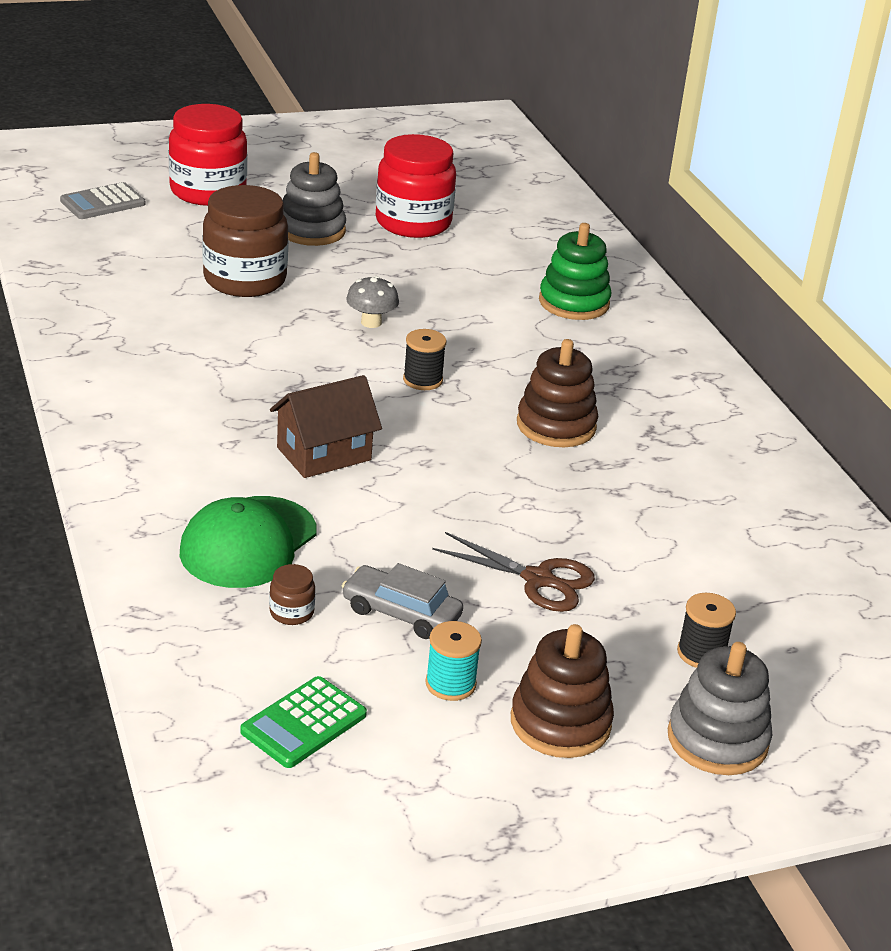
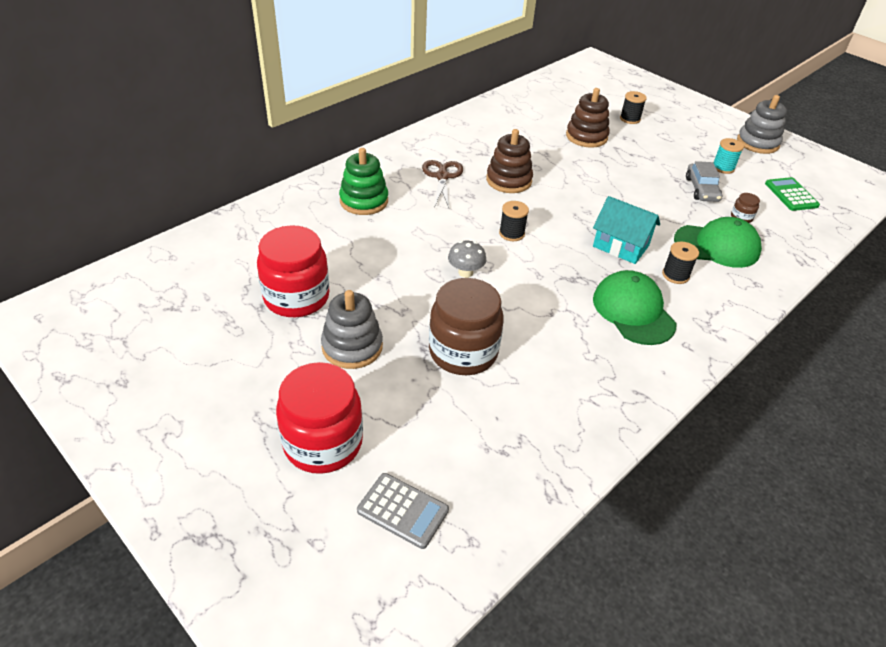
camera: 115 degrees left, 10 degrees up
(195, 404) = (633, 311): none -> green cap
(225, 470) = (675, 275): none -> black spool
(303, 723) = (791, 195): green calculator -> green calculator turned 120 degrees counterclockwise
(324, 454) = (621, 246): brown house -> turquoise house
(538, 579) = (635, 161): brown scissors -> brown scissors (442, 177)
(560, 723) = (708, 140): brown stacking toy -> brown stacking toy (586, 137)
(717, 740) = (671, 110): grey stacking toy -> grey stacking toy (757, 143)

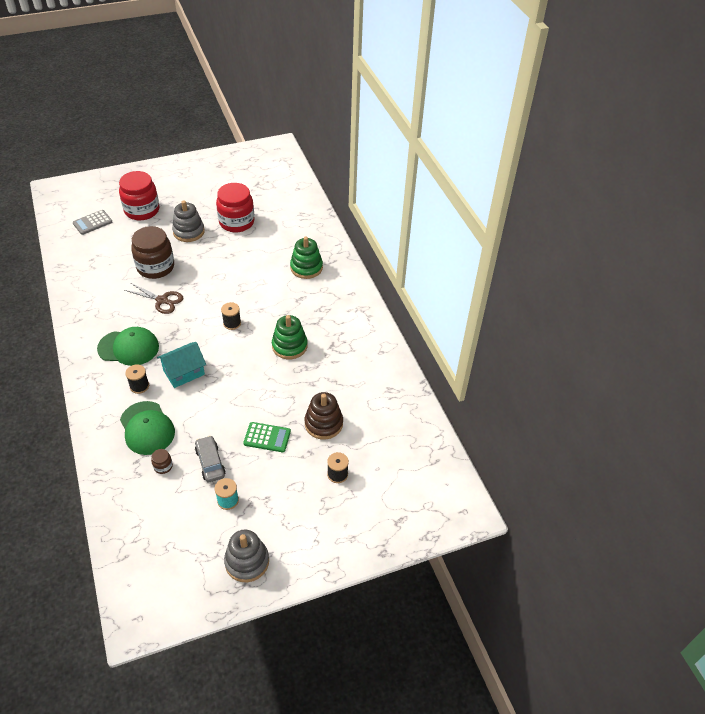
camera: 115 degrees right, 5 degrees up
(442, 177) = (313, 312): brown scissors -> brown scissors (162, 300)
(465, 272) = (211, 289): grey mushroom -> none
(509, 180) = (289, 346): brown stacking toy -> green stacking toy
(701, 189) = (210, 462): grey car -> grey car turned 45 degrees clockwise
(717, 246) = (147, 428): green cap -> green cap turned 60 degrees counterclockwise
(791, 195) = (164, 527): green calculator -> green calculator (267, 437)

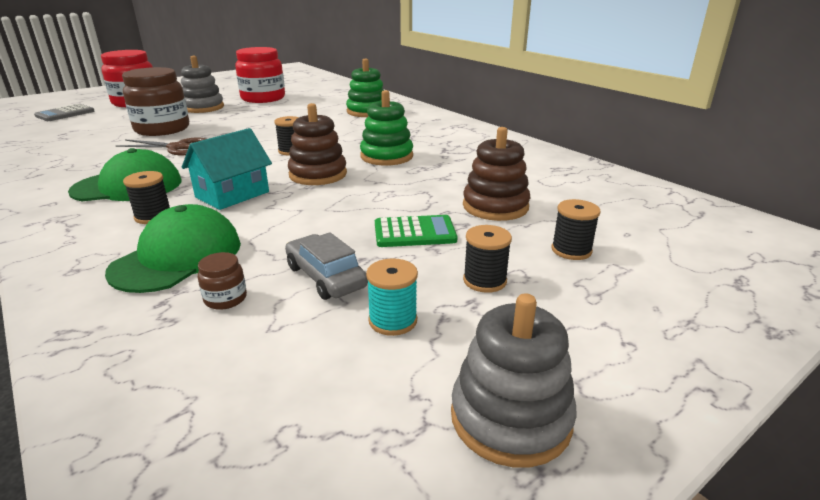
camera: 15 degrees left, 20 degrees down
(147, 428) = (177, 257): green cap -> green cap turned 105 degrees counterclockwise
(238, 360) = (318, 174): none -> brown stacking toy
(281, 485) = (484, 280): none -> black spool

